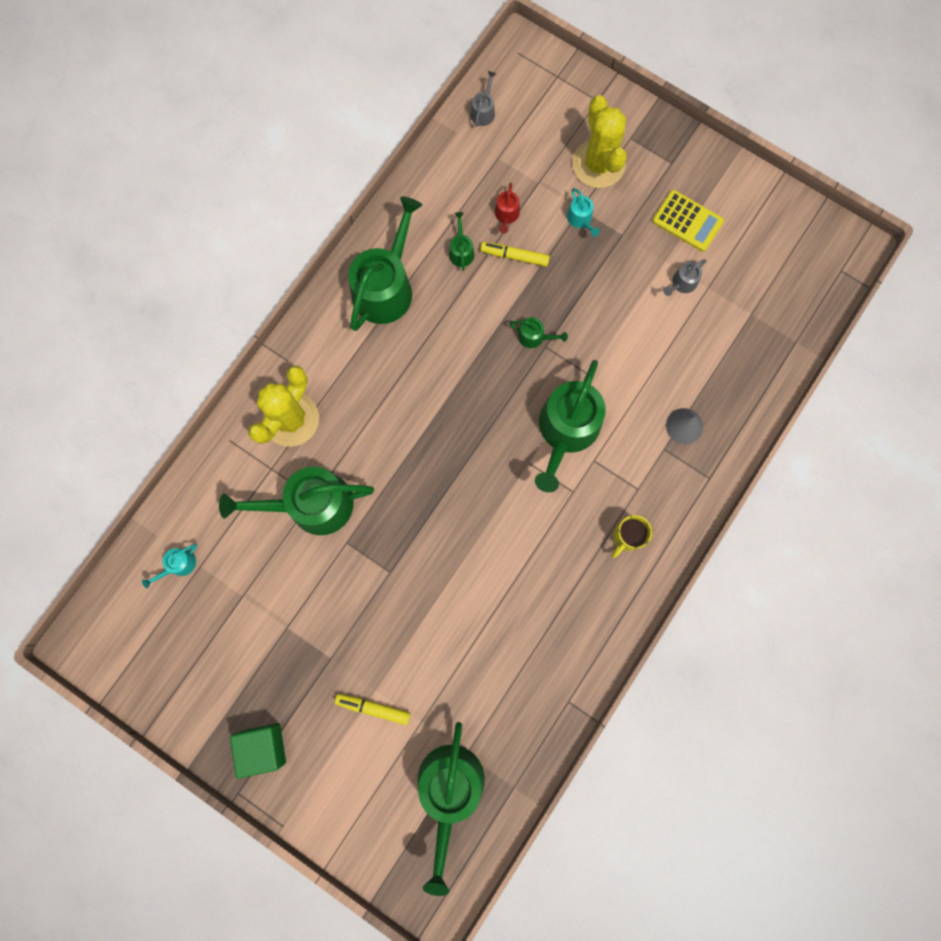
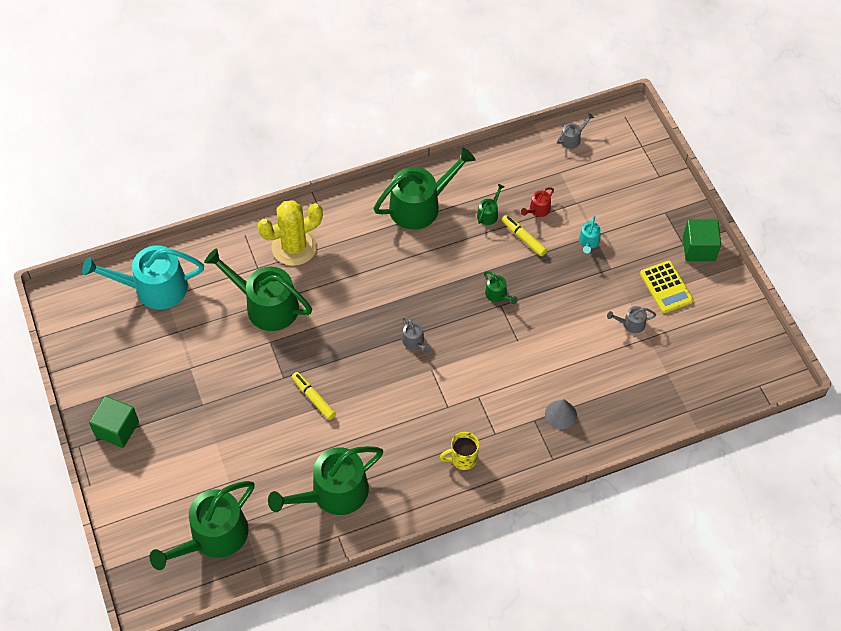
camera: 35 degrees right, 20 degrees down
(179, 565) = (154, 288): turquoise watering can -> turquoise watering can, size x2.36
(373, 708) = (205, 453): yellow marker -> yellow marker (313, 398)
(490, 443) = (414, 342): none -> grey watering can
(566, 430) = (473, 366): green watering can -> green watering can (333, 493)
(598, 164) = (628, 215): yellow cactus -> none
(689, 158) = (699, 248): none -> green cube

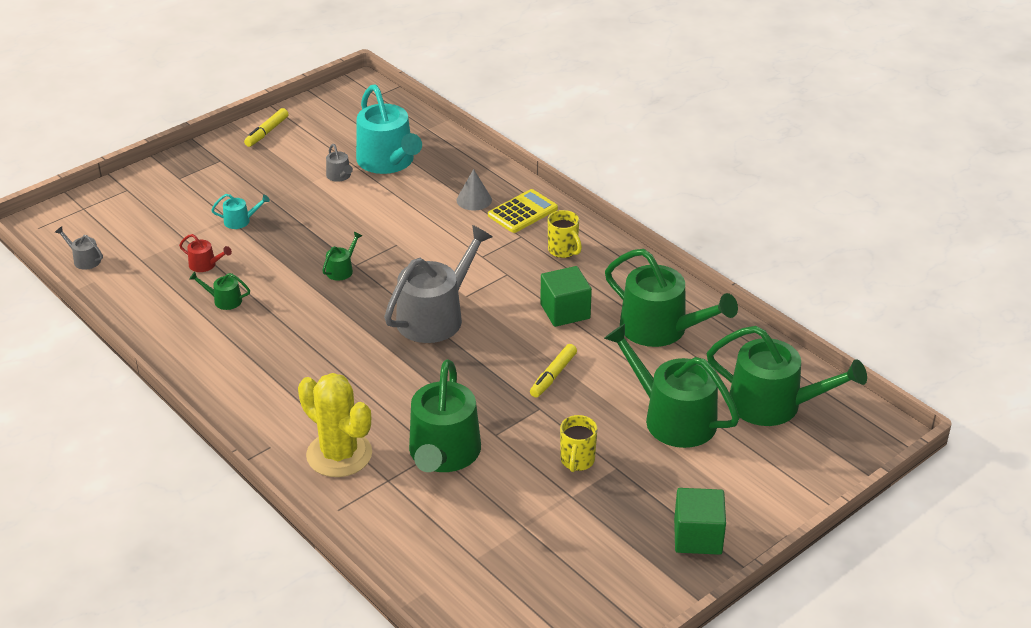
camera: 110 degrees left, 20 degrees down
(154, 288) = (467, 577): turquoise watering can -> turquoise watering can (388, 161)
(220, 382) = (577, 461): none -> yellow mug
(414, 342) = (435, 316): grey watering can -> grey watering can, size x2.36
(420, 205) = (230, 358): green watering can -> green watering can (672, 417)
(523, 238) = (252, 267): yellow marker -> yellow marker (267, 132)
(666, 287) = (282, 162): yellow calculator -> yellow calculator (522, 212)
(699, 248) = (222, 150): green cube -> green cube (565, 311)

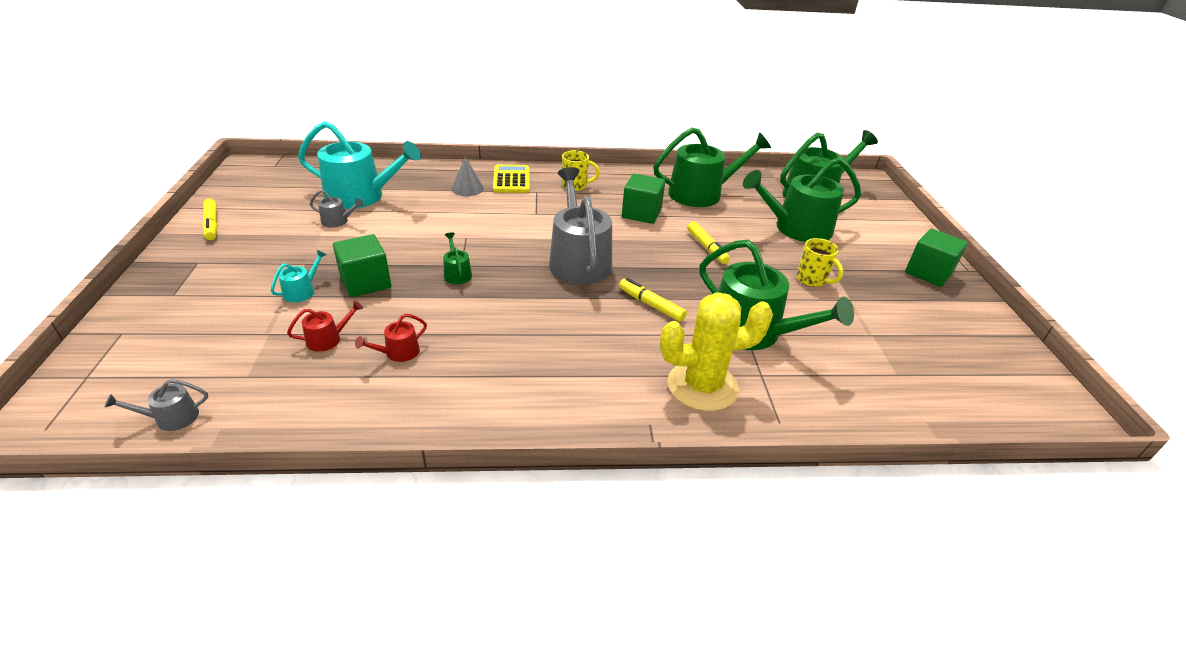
camera: 55 degrees left, 0 degrees up
(224, 300) = (398, 352): green watering can -> red watering can
(281, 238) = (366, 282): none -> green cube
(417, 384) = (651, 305): none -> yellow marker

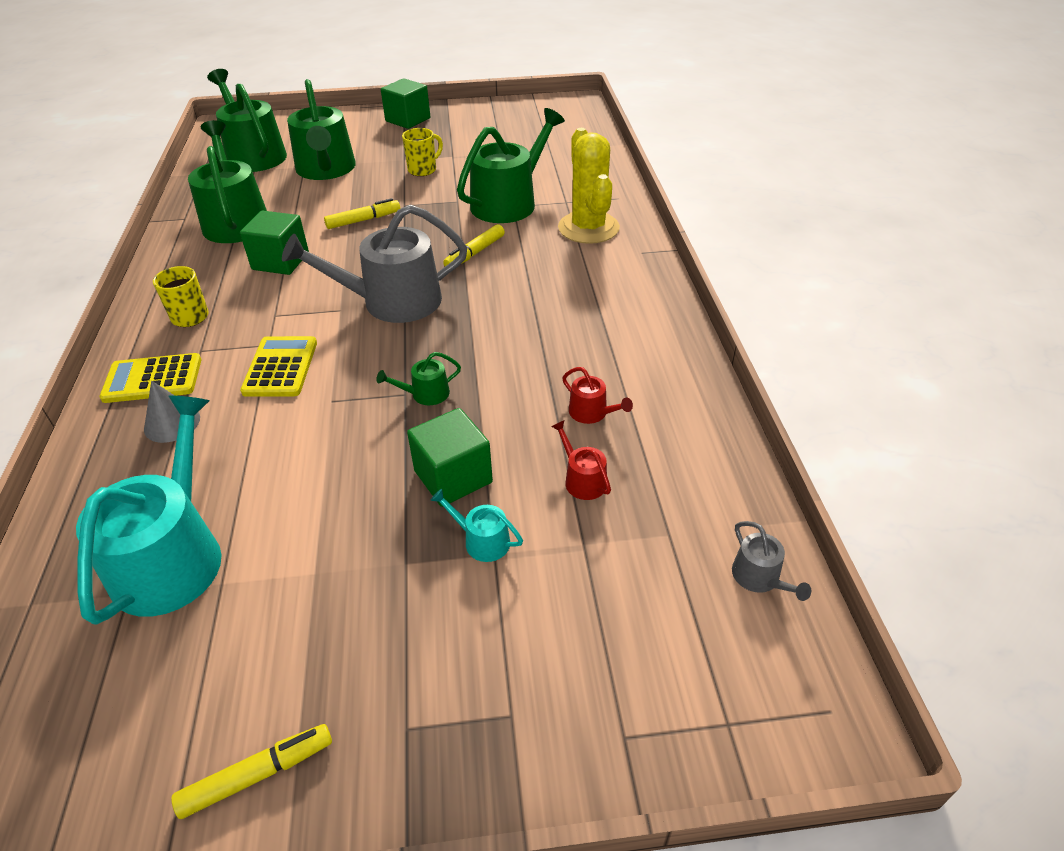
camera: 90 degrees left, 5 degrees up
(338, 221) = (267, 562): grey watering can -> none
(509, 218) = (280, 367): none -> yellow calculator

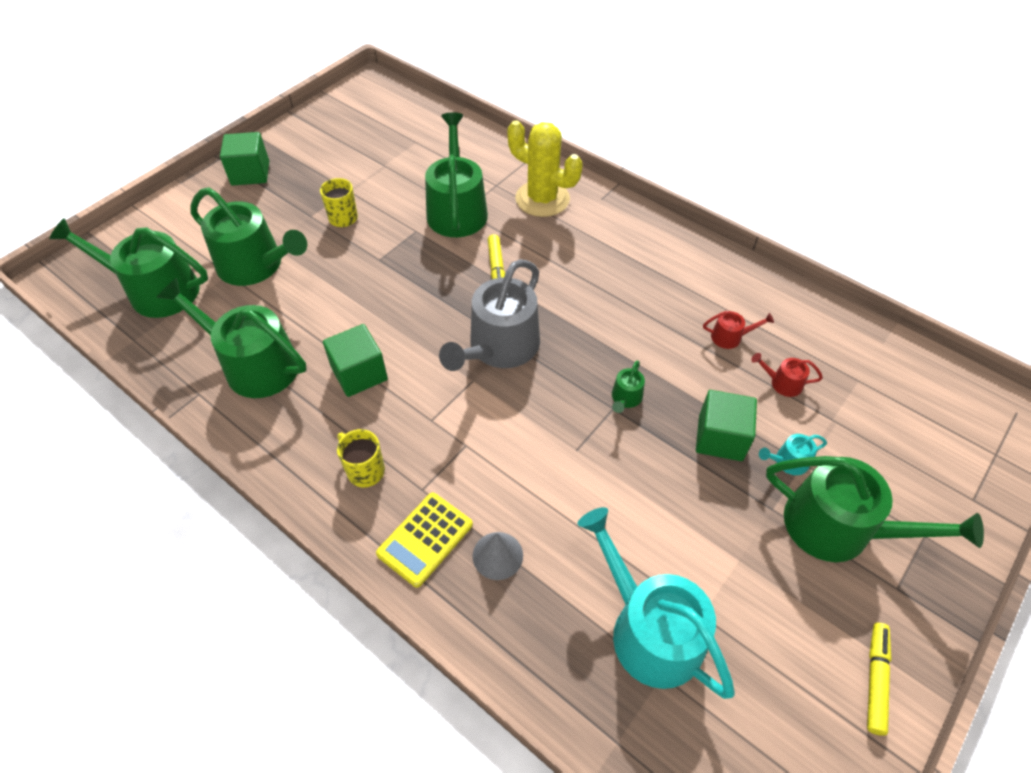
camera: 45 degrees left, 10 degrees up
(280, 367) = (504, 454): yellow calculator -> none
(363, 220) = (368, 293): yellow marker -> none
(438, 629) = (838, 528): none -> green watering can
(759, 578) = (919, 370): grey watering can -> none

